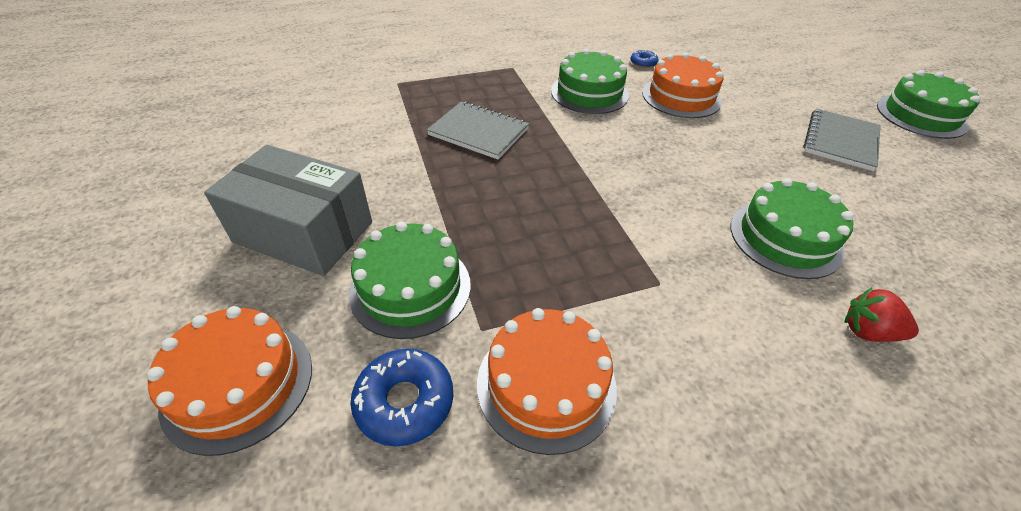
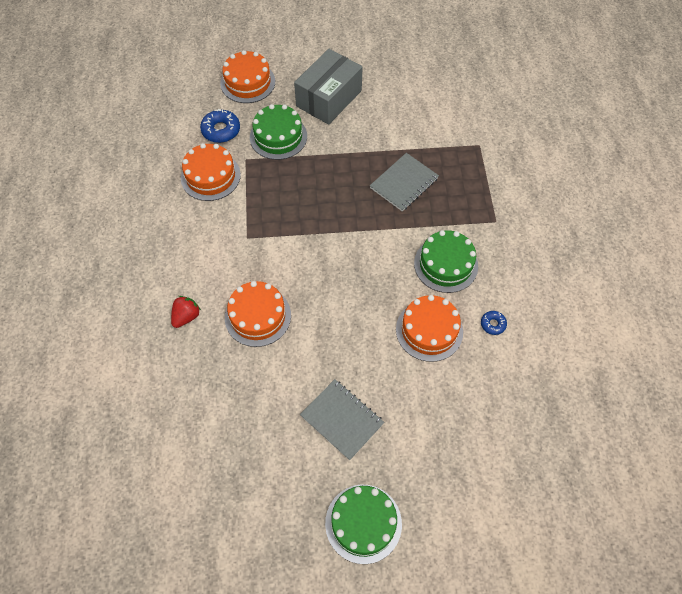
camera: 105 degrees right, 15 degrees up
(785, 238) = (258, 316): green cake -> orange cake

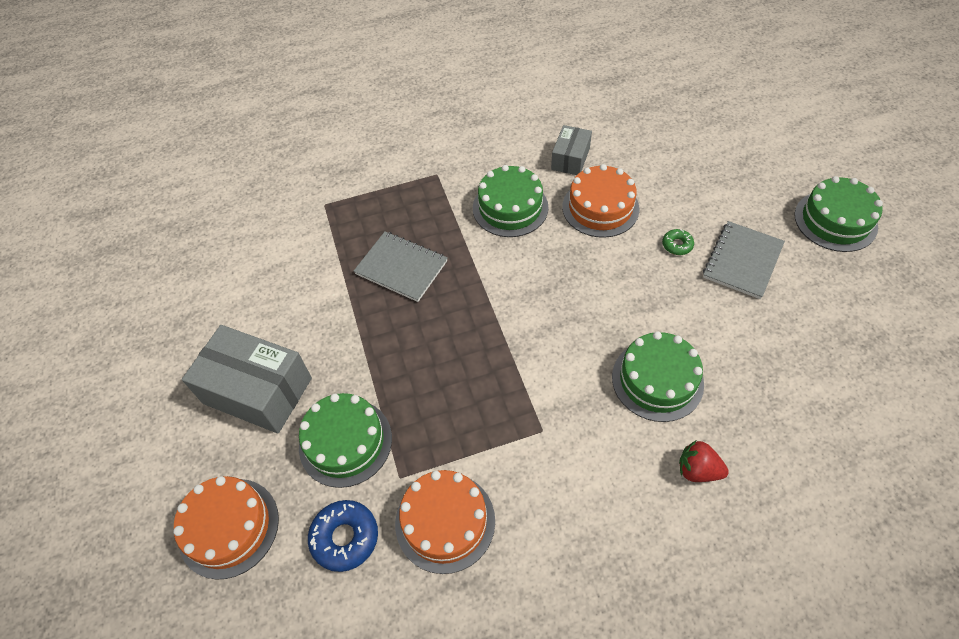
camera: 100 degrees left, 5 degrees down
(258, 316) = (657, 380): orange cake -> green cake
(373, 375) = (677, 245): none -> green donut
(493, 324) = (570, 159): blue donut -> grey box

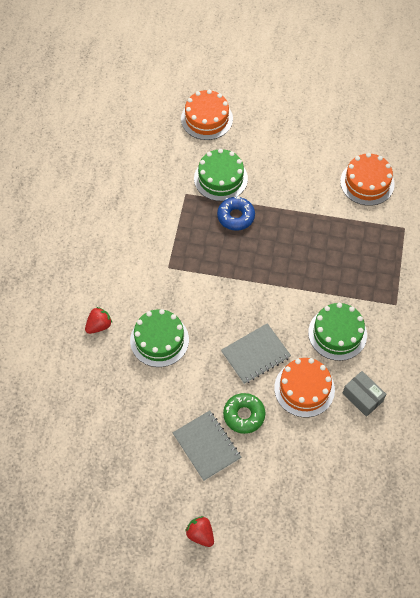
camera: 115 degrees right, 5 degrees up
(257, 391) = (277, 151): grey box -> none
(345, 538) = (170, 161): blue donut -> blue donut (236, 216)
(401, 267) = (322, 249): grey notebook -> grey notebook (255, 354)
(445, 521) = (150, 203): orange cake -> orange cake (367, 182)
(677, 245) = (244, 415): green donut -> green donut, size x1.77
(835, 220) = (200, 534): green cake -> red strawberry

